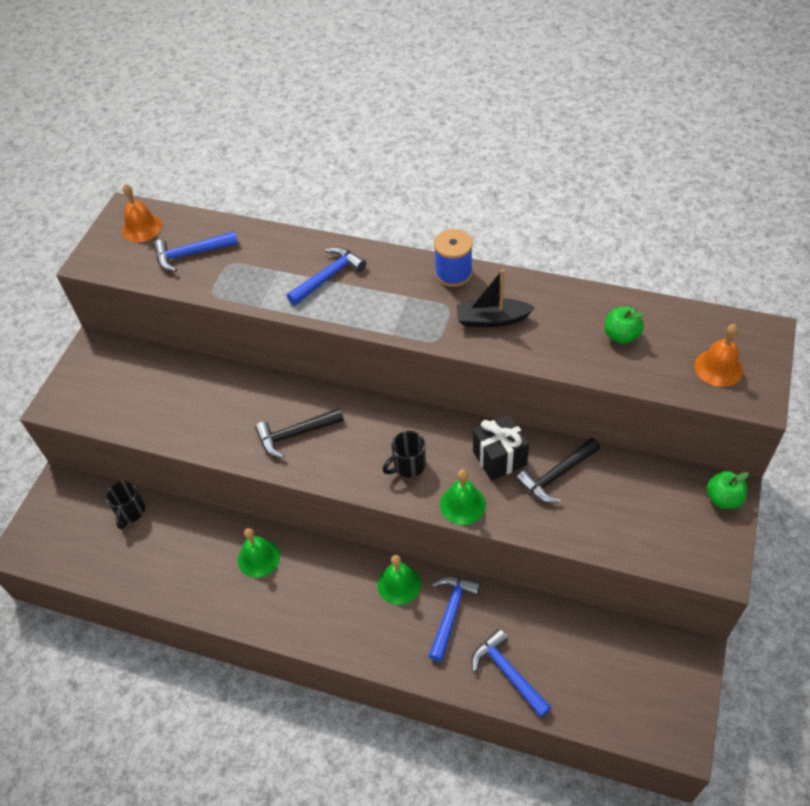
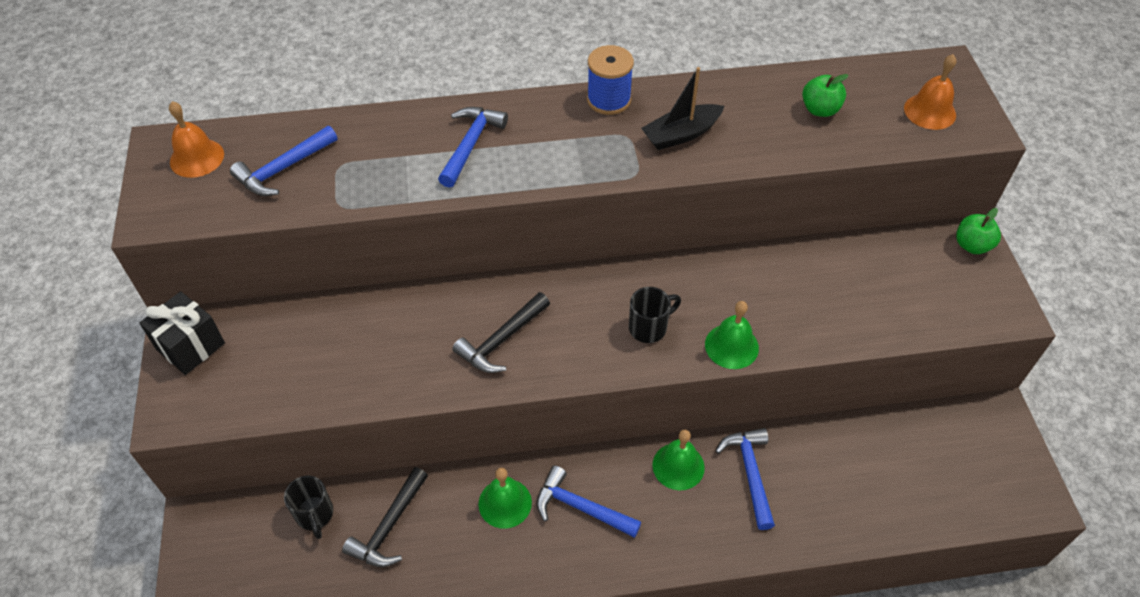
camera: 30 degrees left, 0 degrees up
(408, 465) = (649, 327): black mug -> black mug turned 150 degrees counterclockwise
(499, 458) = (739, 284): black gift -> black gift (190, 346)
(508, 673) = (843, 509): blue hammer -> blue hammer (581, 507)
(557, 475) = (806, 281): black hammer -> black hammer (389, 526)

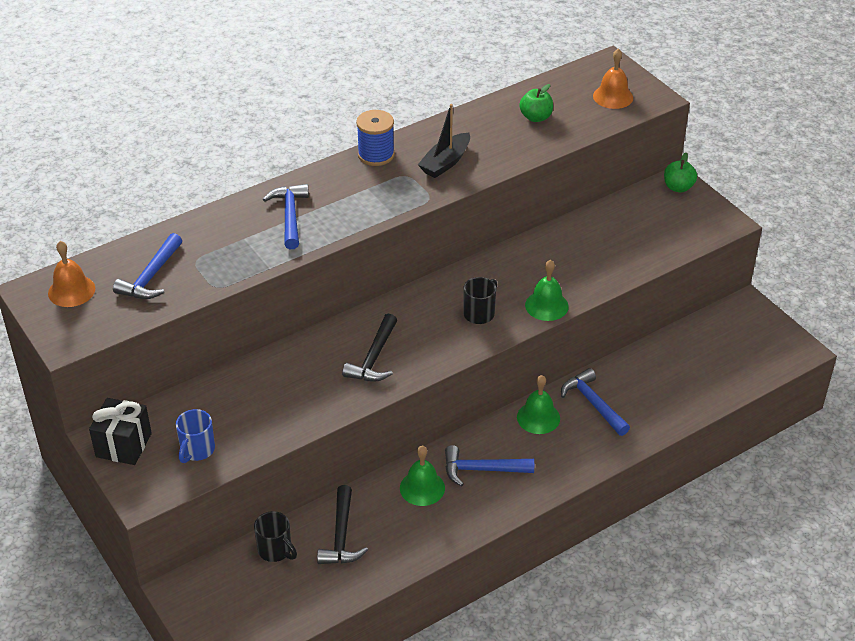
camera: 25 degrees left, 10 degrees down
(255, 382) = (197, 450): none -> blue mug

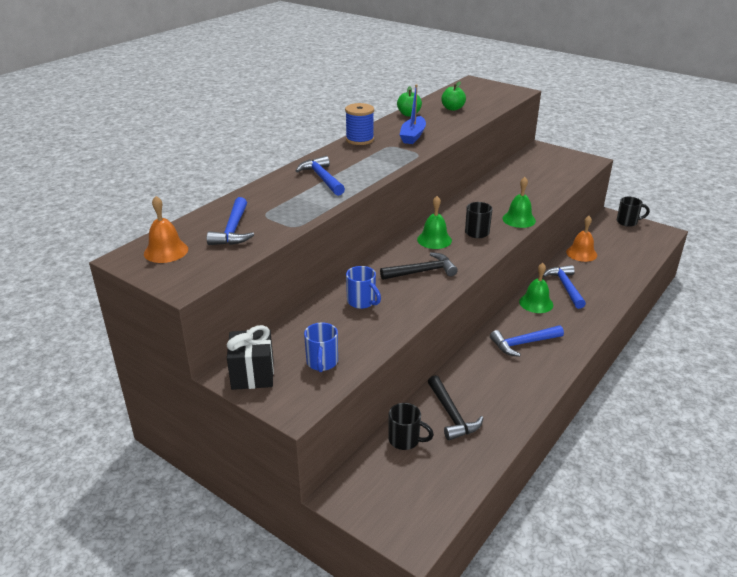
camera: 20 degrees left, 10 degrees down
(282, 383) = (362, 302): none -> blue mug
(374, 358) = (422, 272): black hammer -> black hammer turned 105 degrees counterclockwise
(422, 488) = (489, 366): green bell -> green bell (434, 240)
(445, 162) = (413, 136): black boat -> blue boat
(593, 403) = (565, 287): blue hammer -> blue hammer turned 45 degrees clockwise
(613, 96) = (492, 94): orange bell -> orange bell (581, 253)
(678, 187) = (545, 150): green apple -> green apple (409, 114)
(762, 320) = (627, 222): none -> black mug

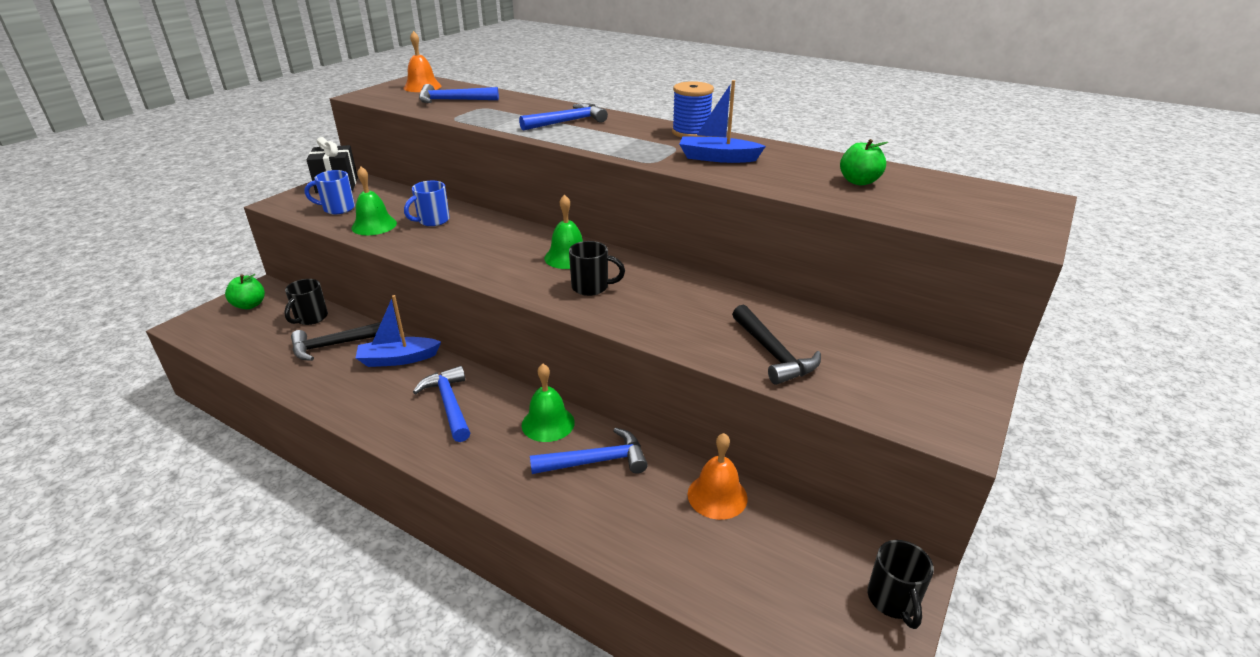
camera: 85 degrees right, 0 degrees up
(409, 114) = (807, 155): green apple -> green apple (250, 305)
(422, 272) = (488, 250): black hammer -> black hammer (773, 353)
(471, 374) = (398, 359): none -> blue boat
(519, 219) = (637, 324): green bell -> green bell (374, 225)

